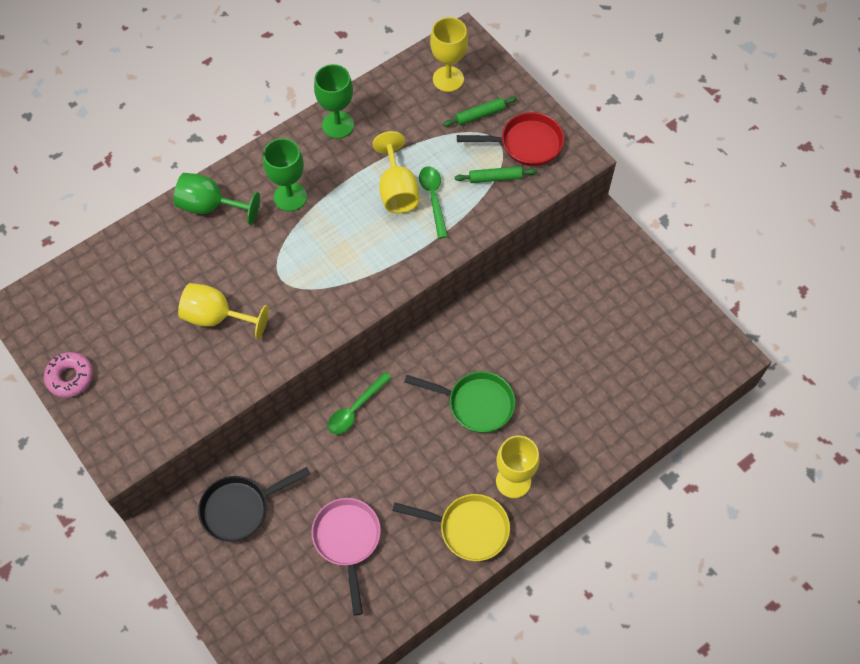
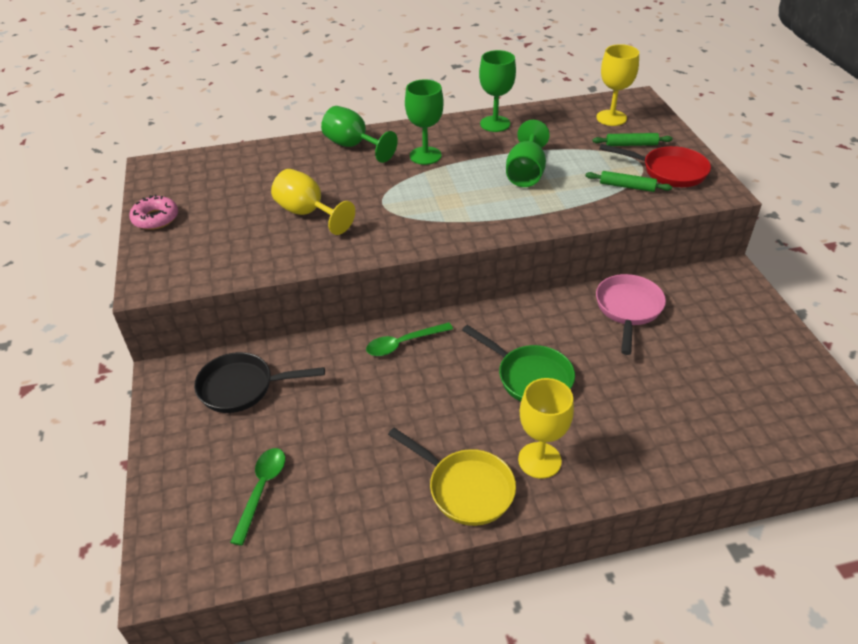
camera: 25 degrees right, 20 degrees down
(347, 541) = (328, 452): pink pan -> pink pan (628, 309)
(397, 190) = (526, 173): yellow goblet -> green goblet
(433, 198) = (558, 186): green spoon -> green spoon (262, 490)

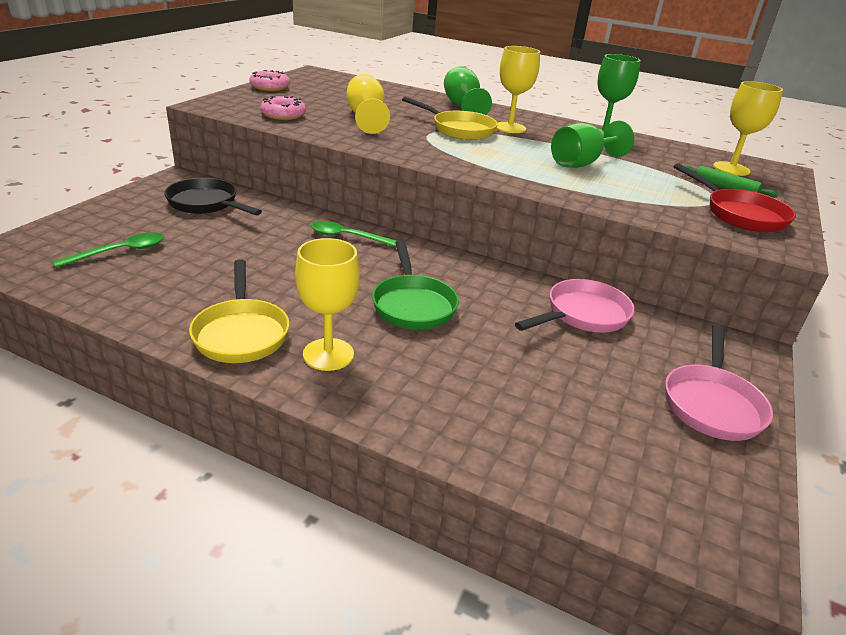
camera: 35 degrees right, 10 degrees down
(237, 254) = (283, 115): none -> pink donut
(395, 182) = (459, 129): none -> yellow pan
(425, 156) = (510, 128): green goblet -> yellow goblet
(627, 186) = (673, 204): green rolling pin -> none
(756, 333) = (712, 403): none -> pink pan

